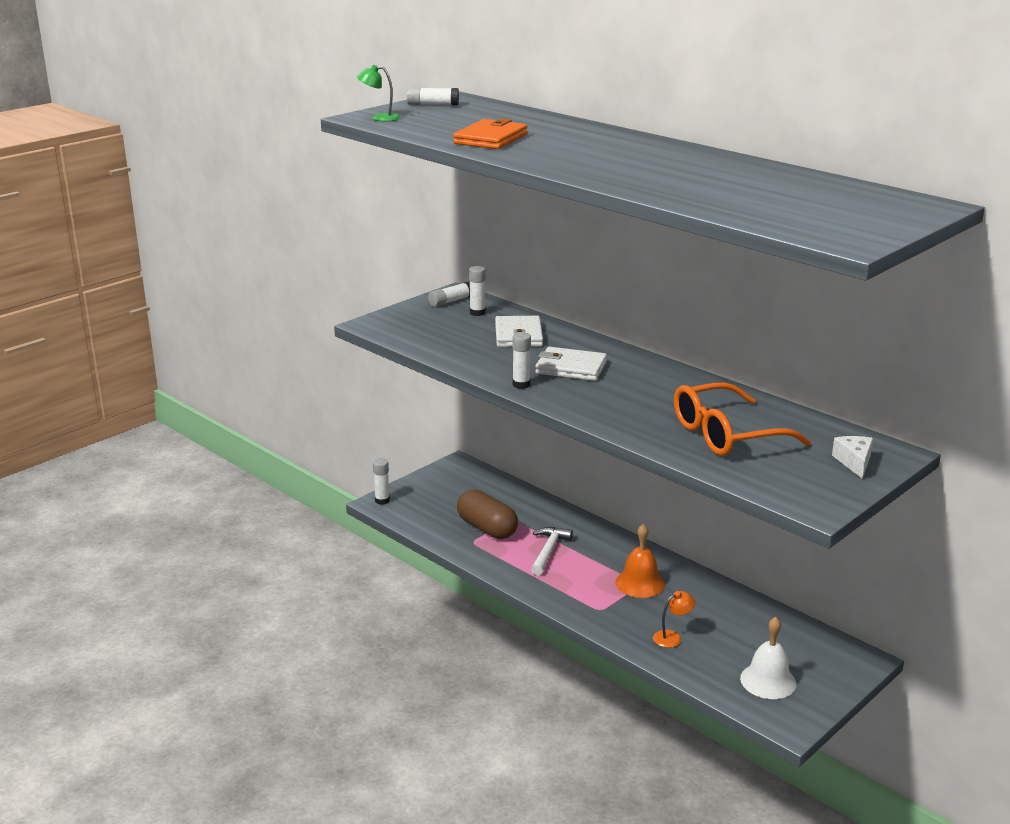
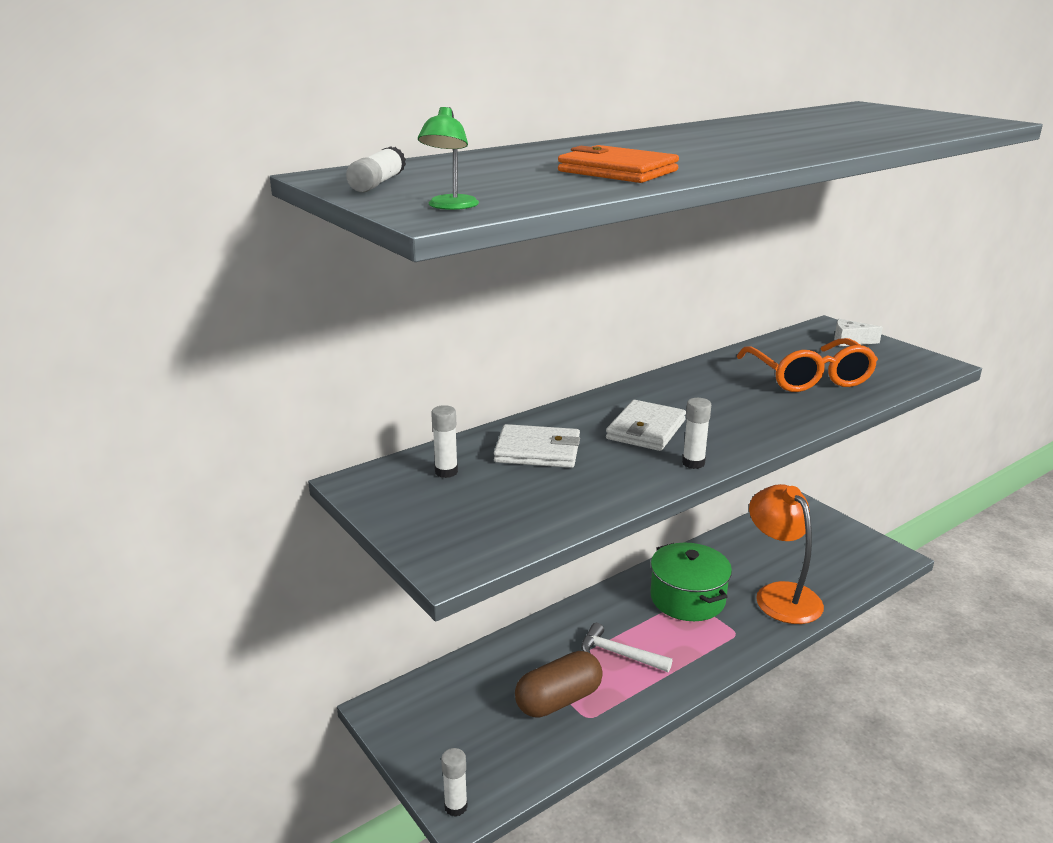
camera: 80 degrees left, 0 degrees up
(451, 301) = (390, 488): white glue stick -> none
(640, 583) = (687, 598): orange bell -> green pot
(672, 637) = (780, 594): orange lamp -> orange lamp, size x2.32
(768, 681) = (839, 555): white bell -> none

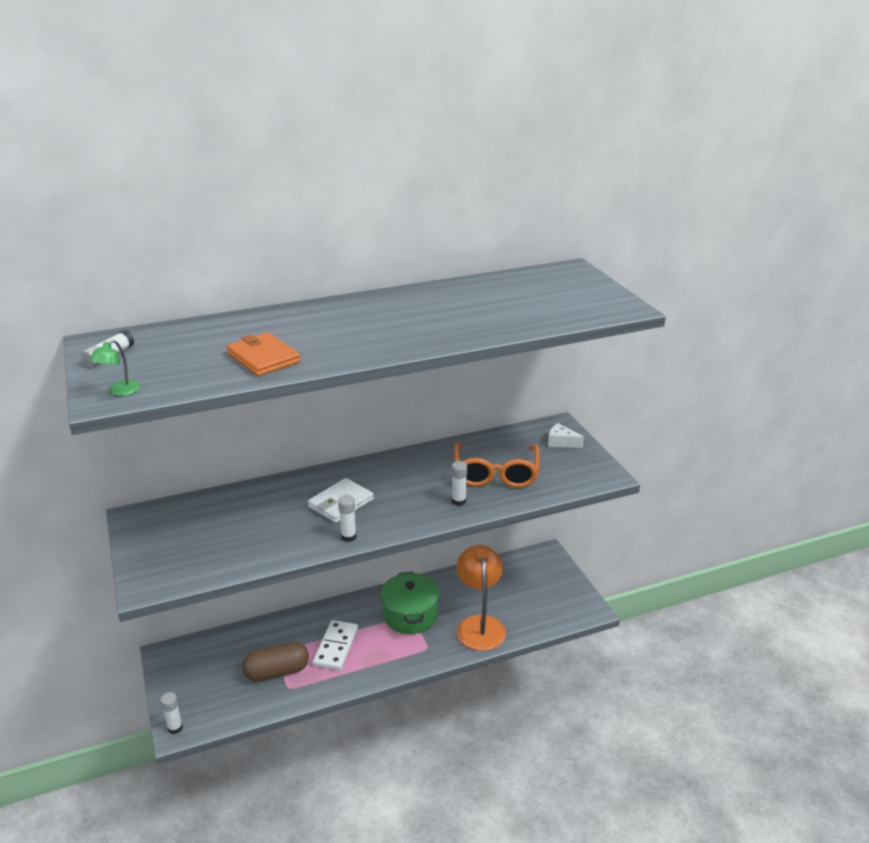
camera: 15 degrees right, 5 degrees up
(446, 472) = (189, 517): white glue stick -> white glue stick (458, 501)
(538, 451) = (257, 509): white wallet -> none
(618, 654) = (336, 647): white hammer -> white domino

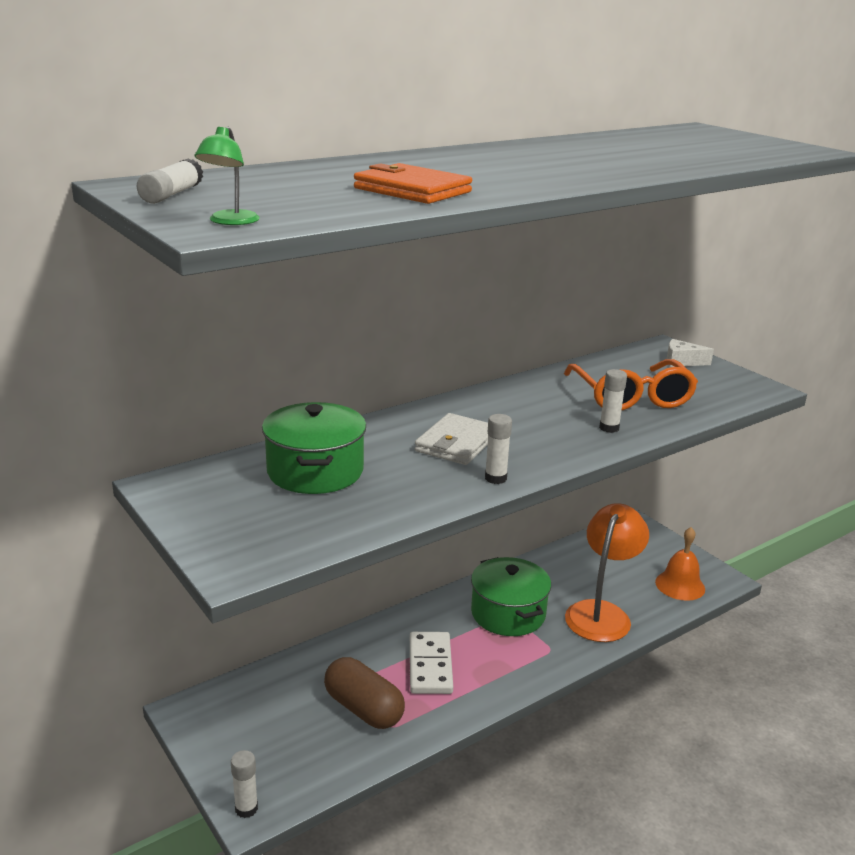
camera: 15 degrees left, 5 degrees down
(233, 516) = (315, 471): none -> green pot
(277, 672) = (363, 709): brown capsule -> brown capsule turned 75 degrees clockwise
(480, 625) = (601, 613): orange lamp -> orange lamp turned 45 degrees clockwise
(553, 610) = (680, 585): none -> orange bell

